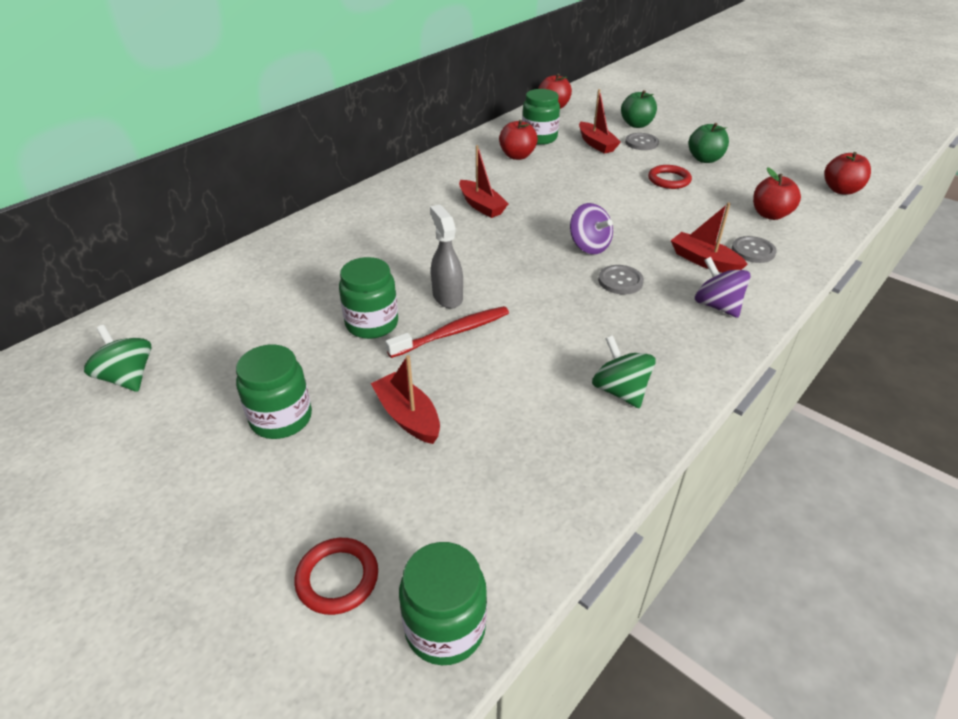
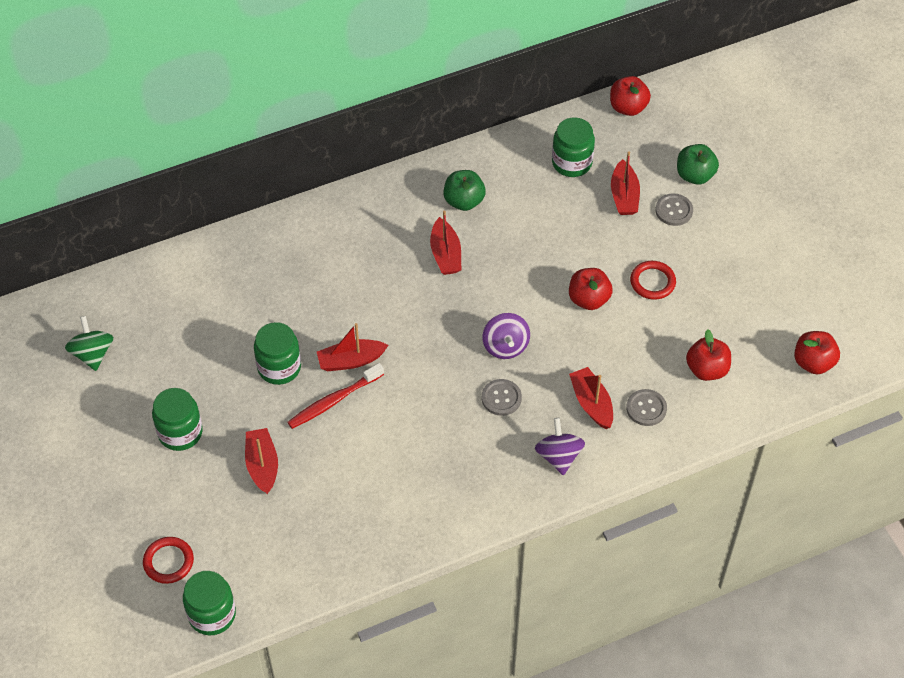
camera: 25 degrees right, 15 degrees up
(447, 297) = (351, 360): grey spray bottle -> red boat
(452, 333) = (334, 401): red toothbrush -> red toothbrush turned 150 degrees clockwise
(517, 156) = (528, 187): red apple -> red apple (588, 299)
(620, 391) = (419, 504): green spinning top -> none
(705, 159) = (718, 263): green apple -> green apple (464, 201)

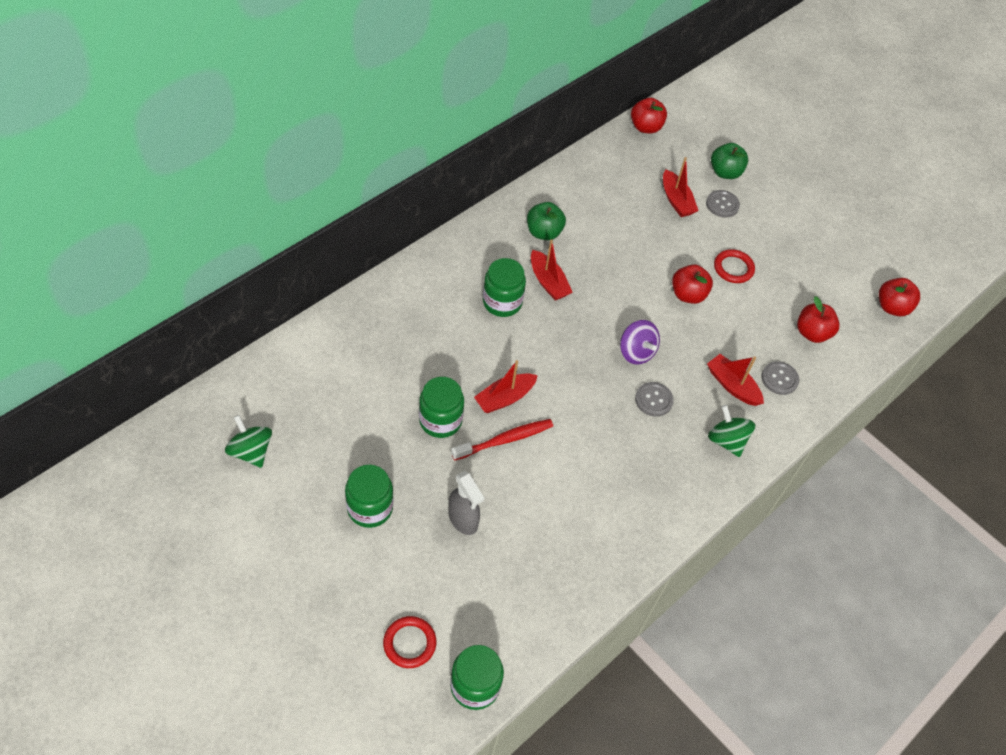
camera: 25 degrees left, 0 degrees up
(262, 465) = (463, 519): red boat -> grey spray bottle
(334, 401) = (505, 440): red toothbrush -> red toothbrush turned 150 degrees counterclockwise
(558, 456) = (726, 440): purple spinning top -> green spinning top
(571, 163) = (620, 181): green jar -> green jar (502, 302)

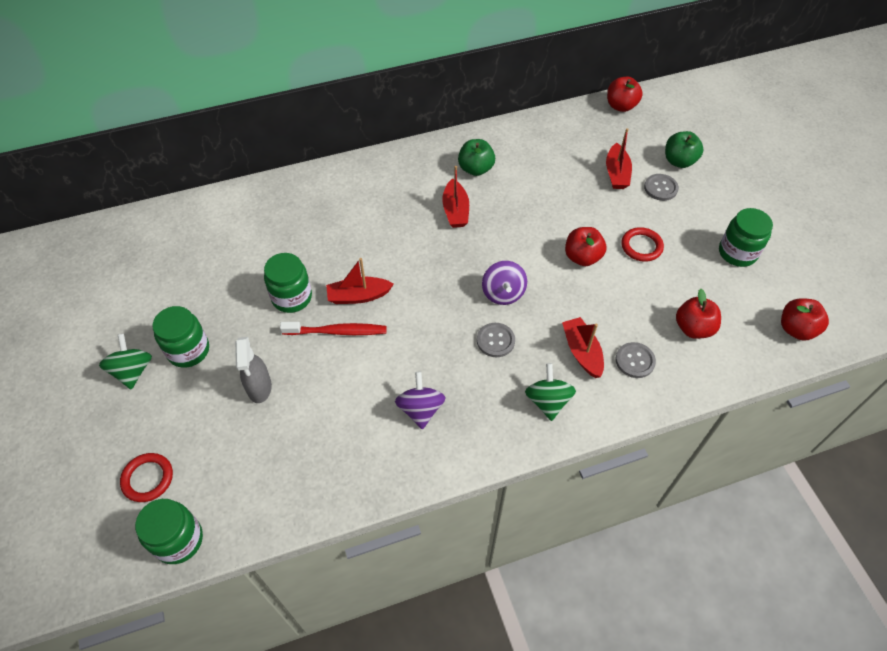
camera: 30 degrees right, 0 degrees up
(251, 451) = (126, 273): green spinning top -> green spinning top (133, 371)
(502, 302) = (404, 216): green jar -> green jar (737, 253)
(623, 487) = (420, 409): none -> purple spinning top

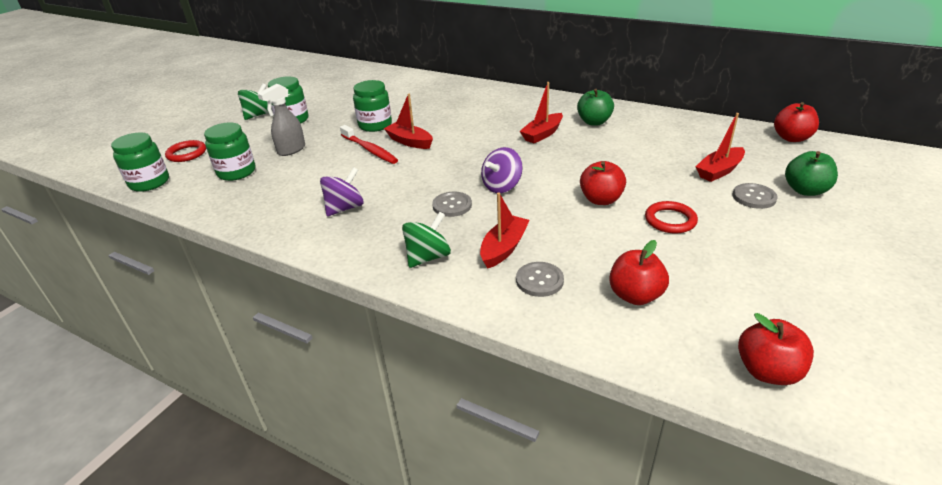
camera: 50 degrees right, 20 degrees down
(737, 253) = (779, 276): green jar -> green jar (236, 172)

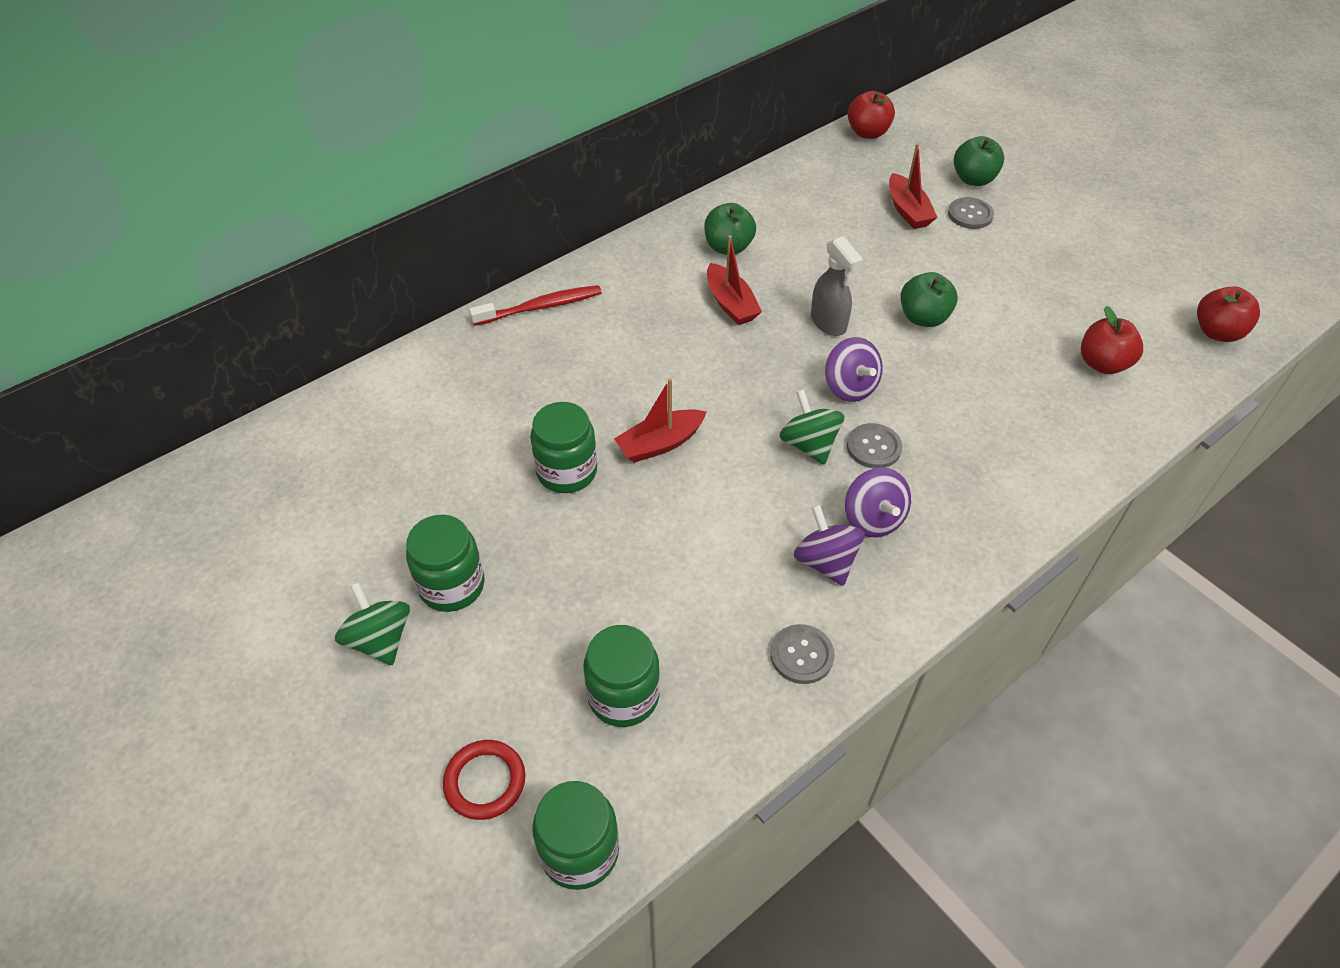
camera: 70 degrees left, 15 degrees up
(291, 150) = (585, 603): grey spray bottle -> grey spray bottle (828, 323)
(370, 150) = (656, 497): red toothbrush -> red toothbrush (540, 307)
(388, 217) = (873, 519): none -> purple spinning top
(428, 257) = (981, 501): green spinning top -> green spinning top (809, 444)
(504, 248) = (988, 429): red boat -> none
(539, 280) = (1058, 421): grey button -> grey button (801, 655)
(601, 200) = (923, 318): red apple -> green apple
(670, 220) = (987, 287): red ring -> none

